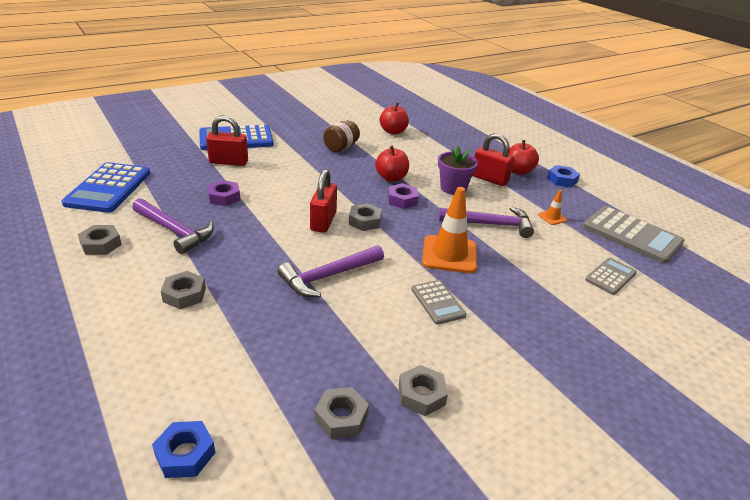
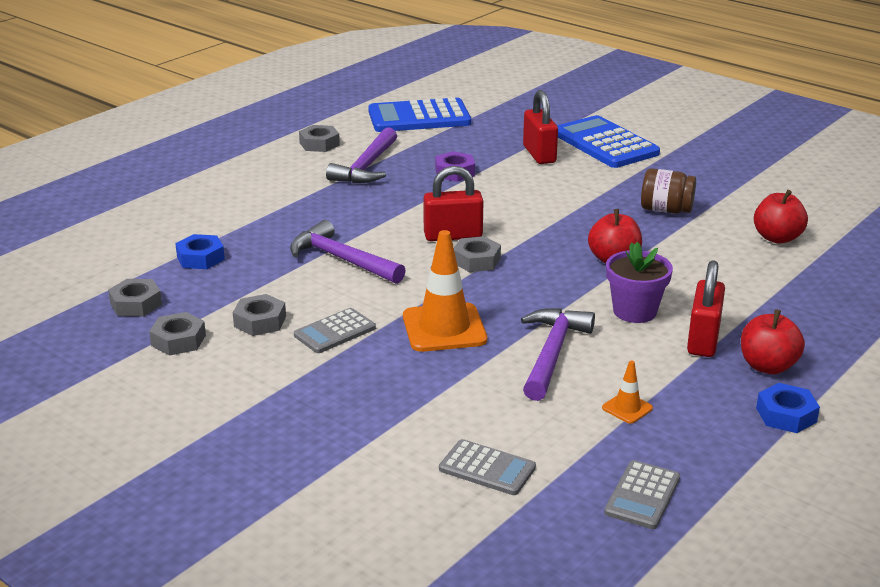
camera: 75 degrees right, 5 degrees down
(184, 294) = (267, 198): grey nut -> grey nut (260, 321)
(185, 454) = (80, 248): blue nut -> blue nut (200, 258)
(402, 200) = (557, 277): purple nut -> none
(491, 224) = (552, 353): purple hammer -> purple hammer turned 150 degrees counterclockwise
(631, 235) = (642, 495): grey calculator -> grey calculator, size x0.55

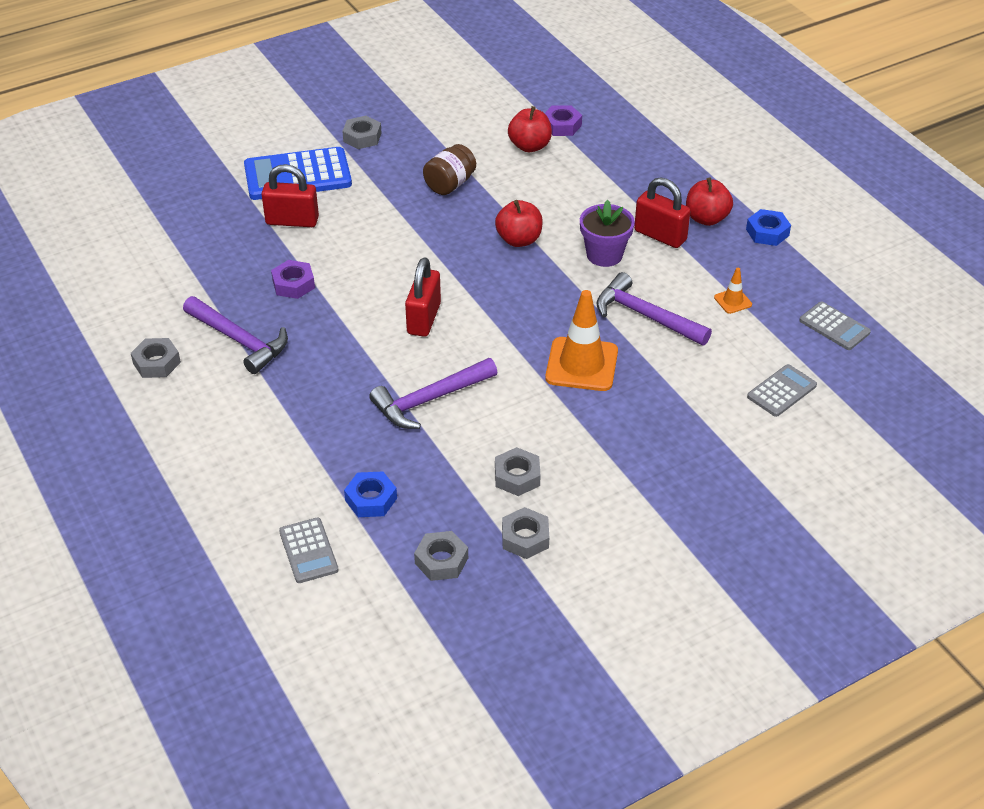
camera: 70 degrees left, 15 degrees up
(335, 332) = (557, 431): grey calculator -> grey calculator (308, 551)
(419, 117) = (143, 275): blue calculator -> none
(476, 260) = (477, 316): grey nut -> grey nut (362, 137)
(836, 248) = (561, 125): none -> purple nut

